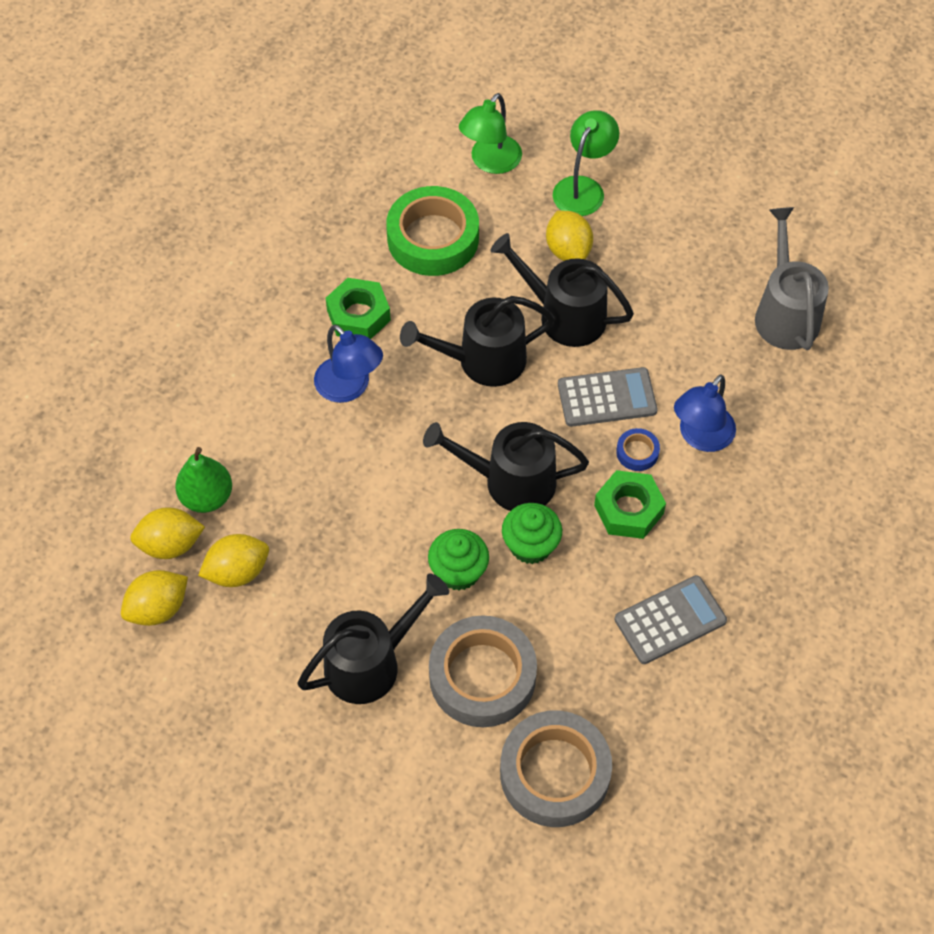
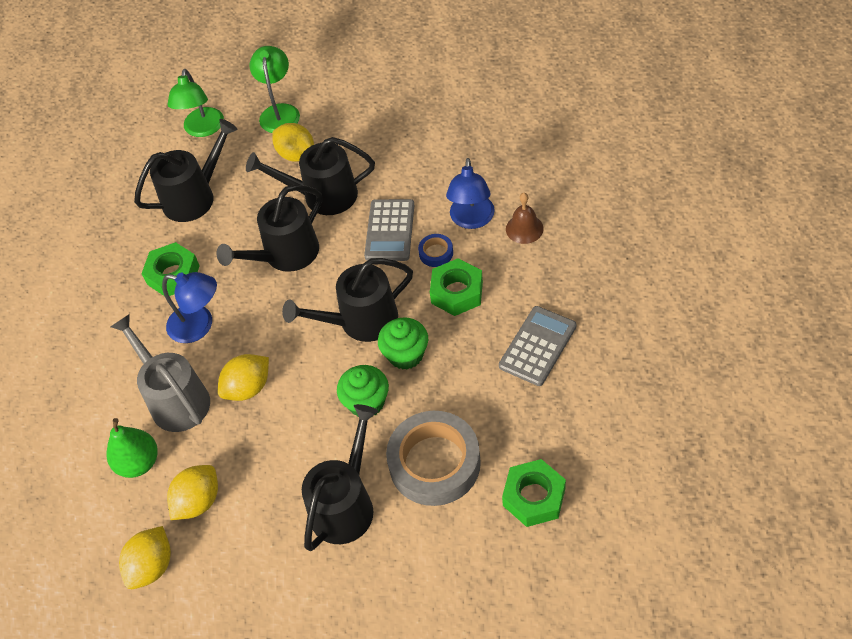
camera: 25 degrees left, 5 degrees down
(170, 544) = (132, 514): yellow lemon -> yellow lemon (248, 388)
(433, 238) = (194, 197): green tape -> black watering can
(554, 773) = (534, 497): grey tape -> green nut
(607, 398) = (390, 230): grey calculator -> grey calculator turned 135 degrees clockwise
(749, 481) = (524, 228): none -> brown bell
(785, 314) = (470, 116): grey watering can -> grey watering can (175, 399)

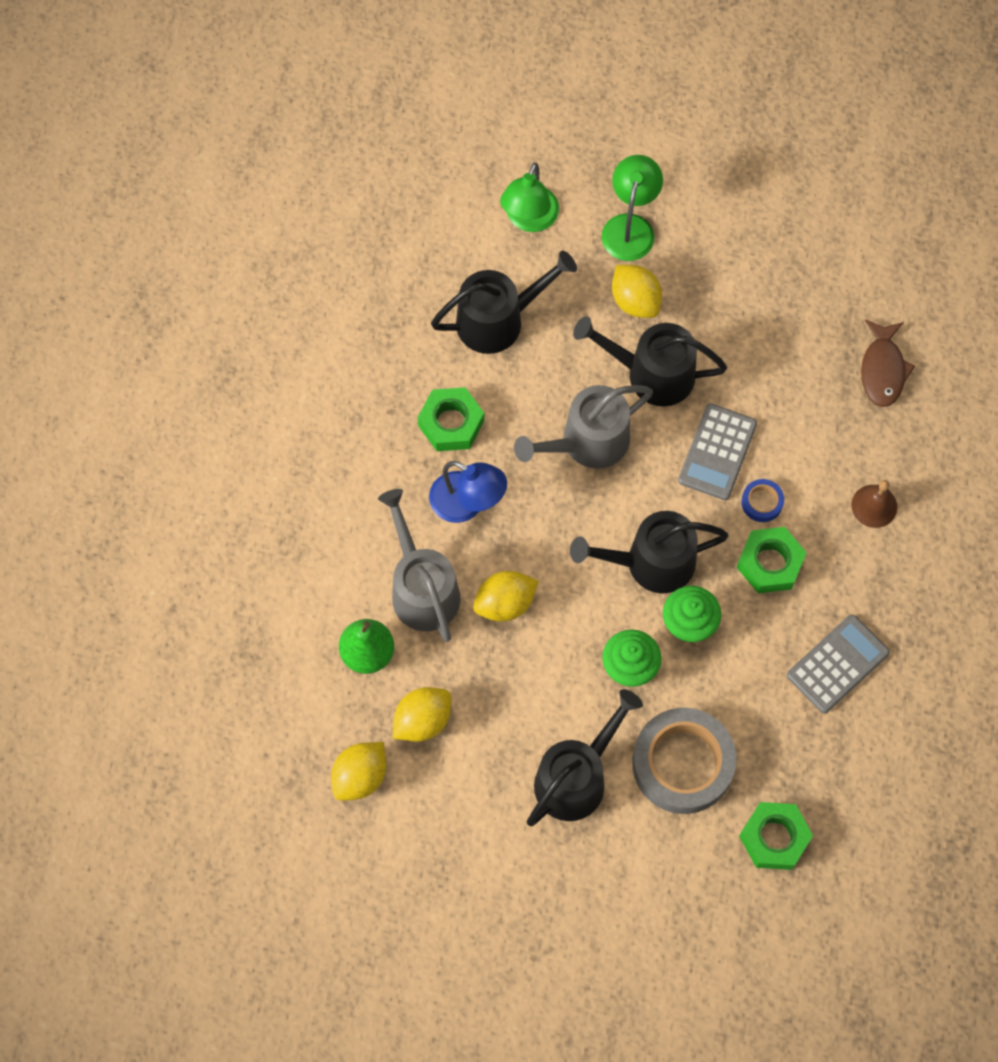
camera: 10 degrees right, 15 degrees up
(285, 255) = (587, 442): black watering can -> grey watering can
(471, 220) = (817, 471): blue lamp -> none
(497, 141) = (883, 370): none -> brown fish

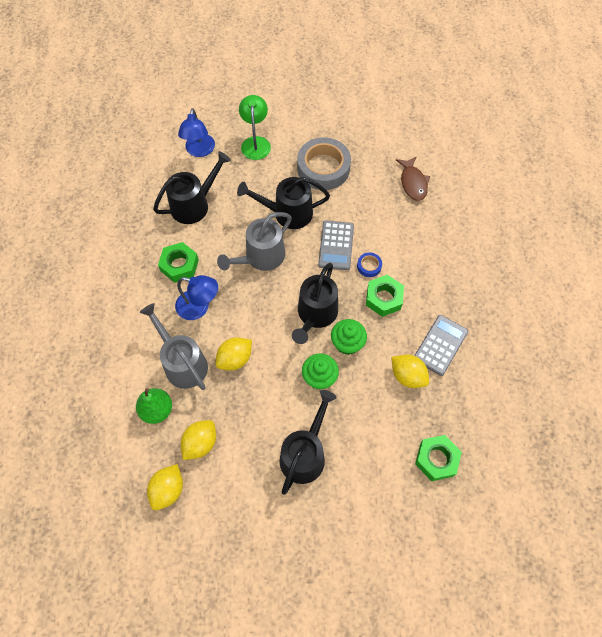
camera: 15 degrees left, 5 degrees down
(529, 219) = (199, 151): green lamp -> blue lamp
(635, 301) = (268, 178): yellow lemon -> yellow lemon (407, 376)
(651, 562) = (315, 314): black watering can -> black watering can turned 45 degrees counterclockwise
(682, 764) = (367, 428): grey tape -> grey tape (323, 168)
(874, 506) = (432, 253): brown bell -> none

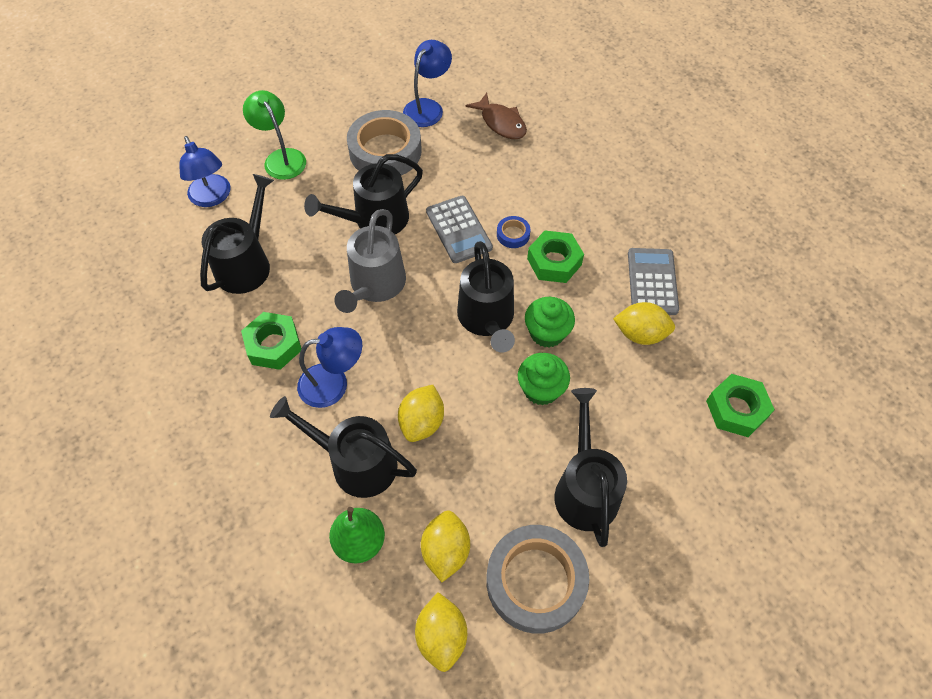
camera: 30 degrees left, 5 degrees down
(183, 363) = (356, 463): grey watering can -> black watering can
(239, 491) = (535, 581): none -> grey tape
(370, 149) = (428, 107): none -> blue lamp

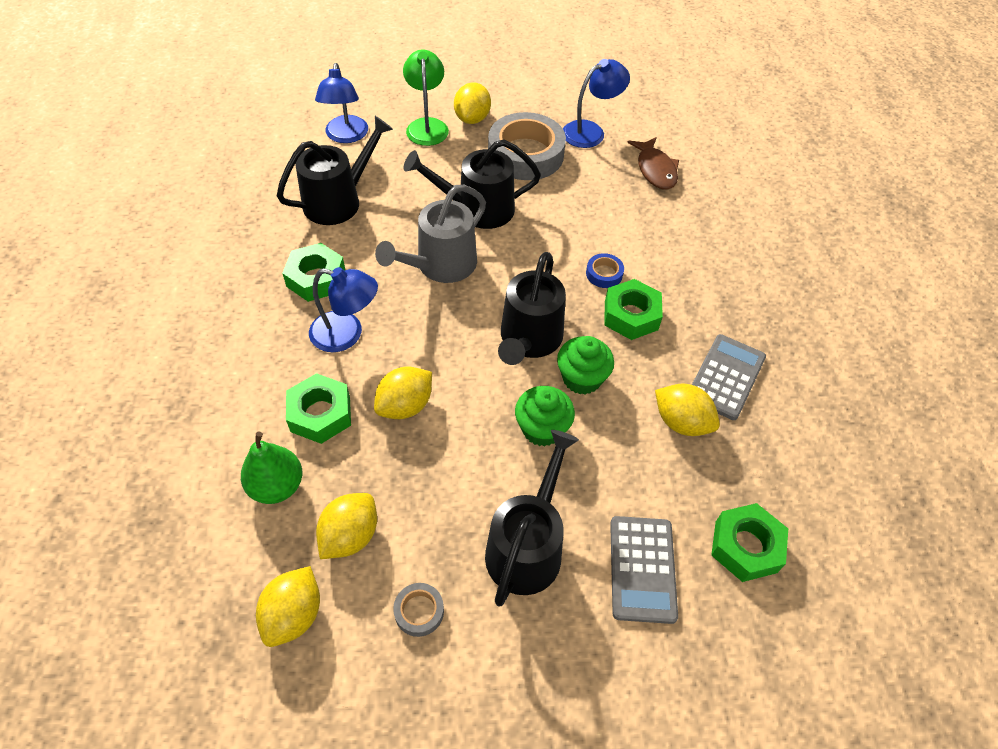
camera: 25 degrees right, 5 degrees down
(318, 135) = (472, 118): none -> yellow lemon
(356, 463) = (320, 414): black watering can -> green nut
(458, 230) = (552, 248): grey calculator -> grey calculator (642, 569)
(535, 581) = (419, 611): grey tape -> grey tape, size x0.43

